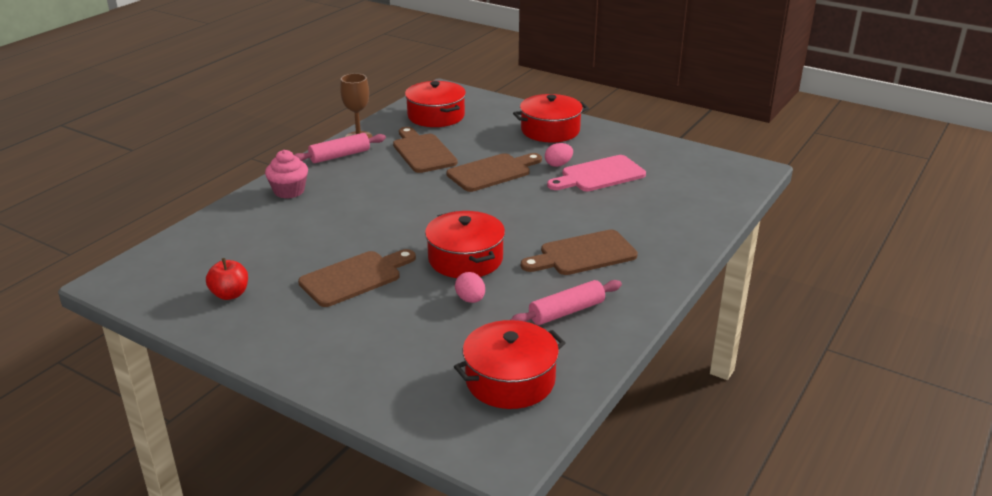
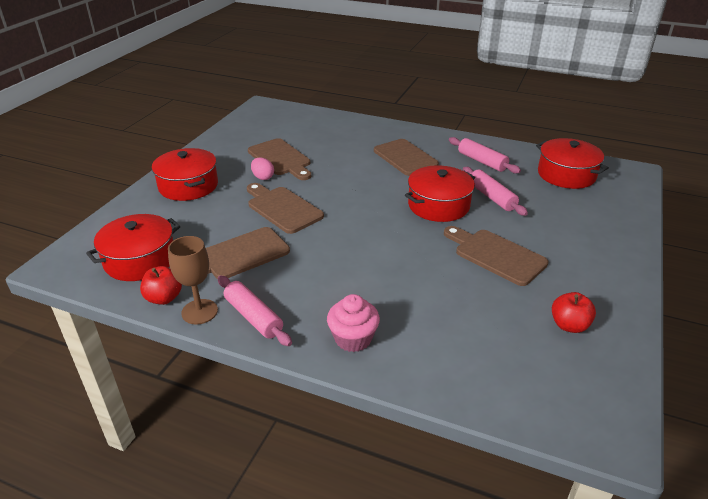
camera: 100 degrees left, 5 degrees up
(382, 125) = (164, 298): none -> red apple
(470, 299) = (491, 197): pink egg -> pink rolling pin
(599, 175) = (281, 159): pink cutting board -> brown cutting board

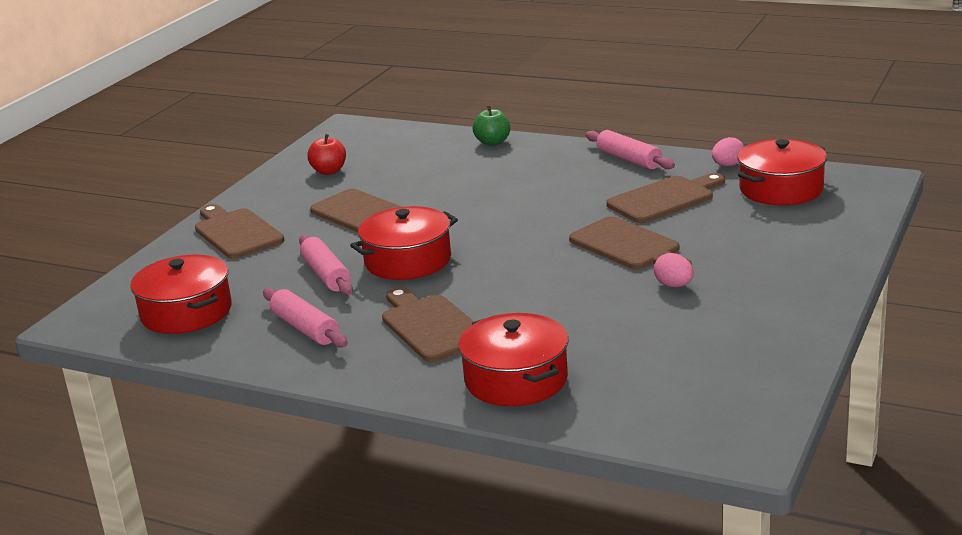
camera: 175 degrees left, 10 degrees down
(164, 298) = (727, 165): red apple -> pink egg
(188, 186) = (786, 267): red pot -> red pot (516, 379)
(199, 311) = (684, 159): brown goblet -> none
(281, 159) = (654, 317): brown cutting board -> brown cutting board (236, 232)
(353, 338) = (532, 153): pink cupcake -> none
(400, 368) = (493, 142): none -> green apple

